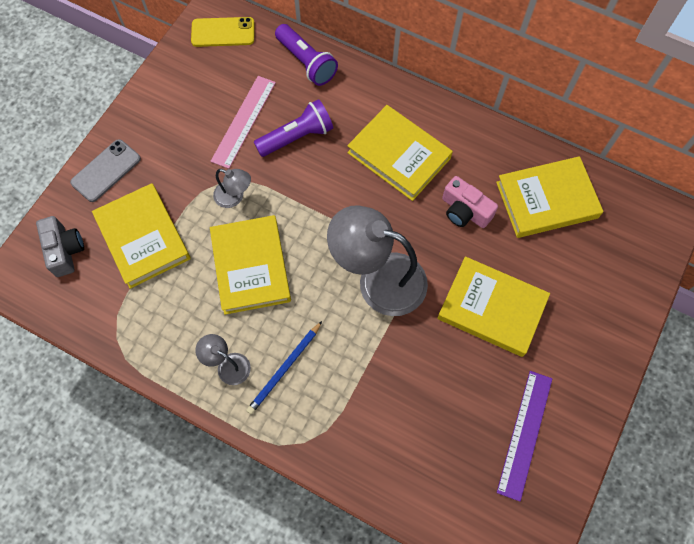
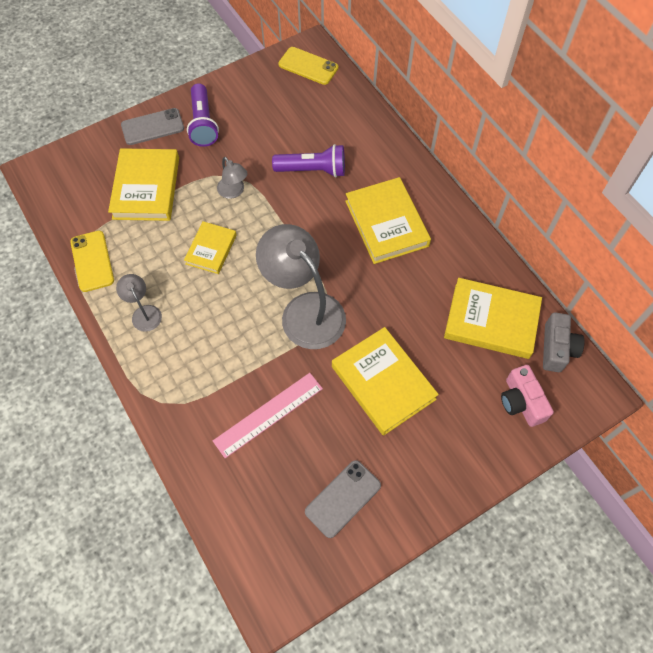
camera: 30 degrees right, 5 degrees down
(65, 250) = (85, 169): grey camera -> grey camera (557, 348)
(139, 342) = (92, 261): none -> yellow phone
(244, 121) = (279, 139): pink ruler -> pink ruler (268, 414)
(251, 267) = (211, 249): yellow book -> yellow book, size x0.60
(285, 368) = (185, 339): blue pencil -> none
(306, 62) = (359, 117): purple flashlight -> purple flashlight (203, 124)
(464, 211) = (412, 294): pink camera -> pink camera (521, 402)
(524, 434) = (343, 498): purple ruler -> grey phone

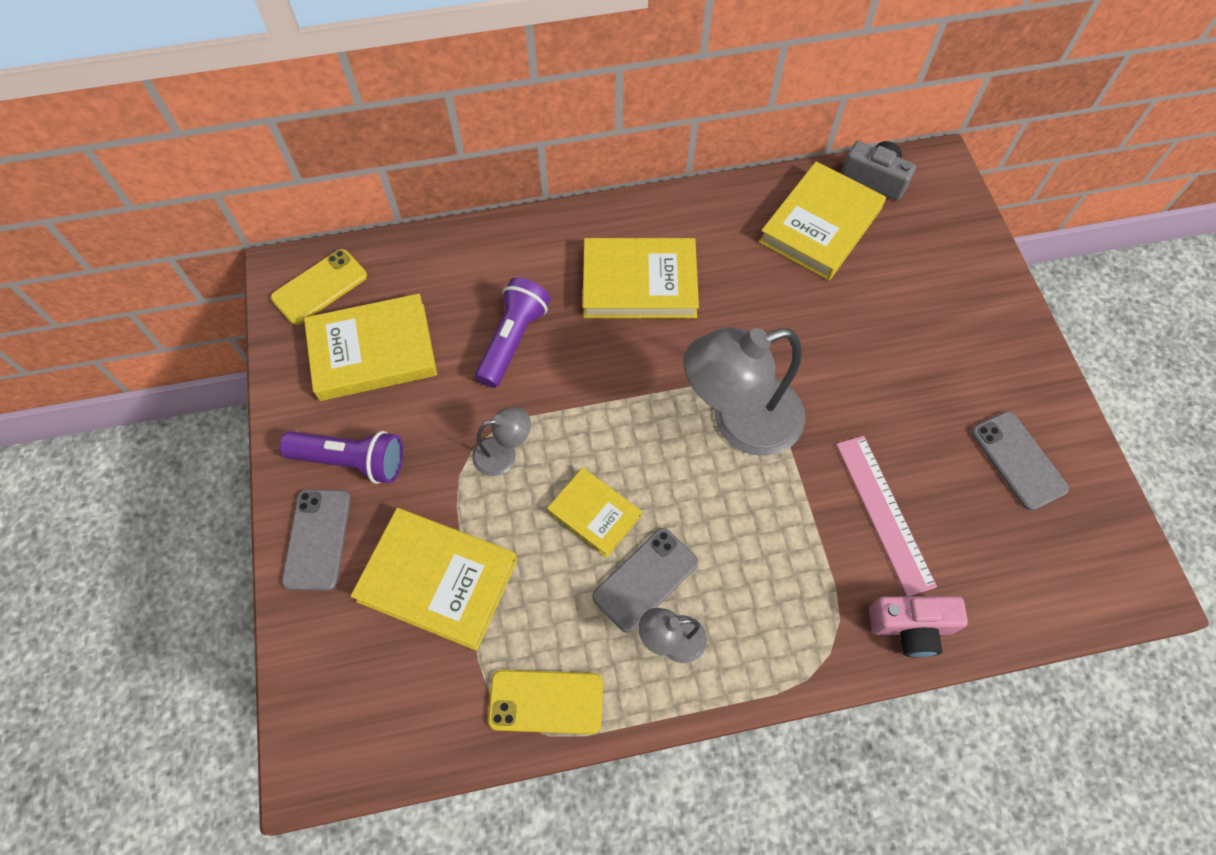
camera: 70 degrees left, 0 degrees up
(178, 288) = (645, 579): none -> grey phone
(383, 383) = (872, 365): yellow book -> yellow book (373, 352)
(521, 402) = (932, 236): pink camera -> pink camera (911, 627)

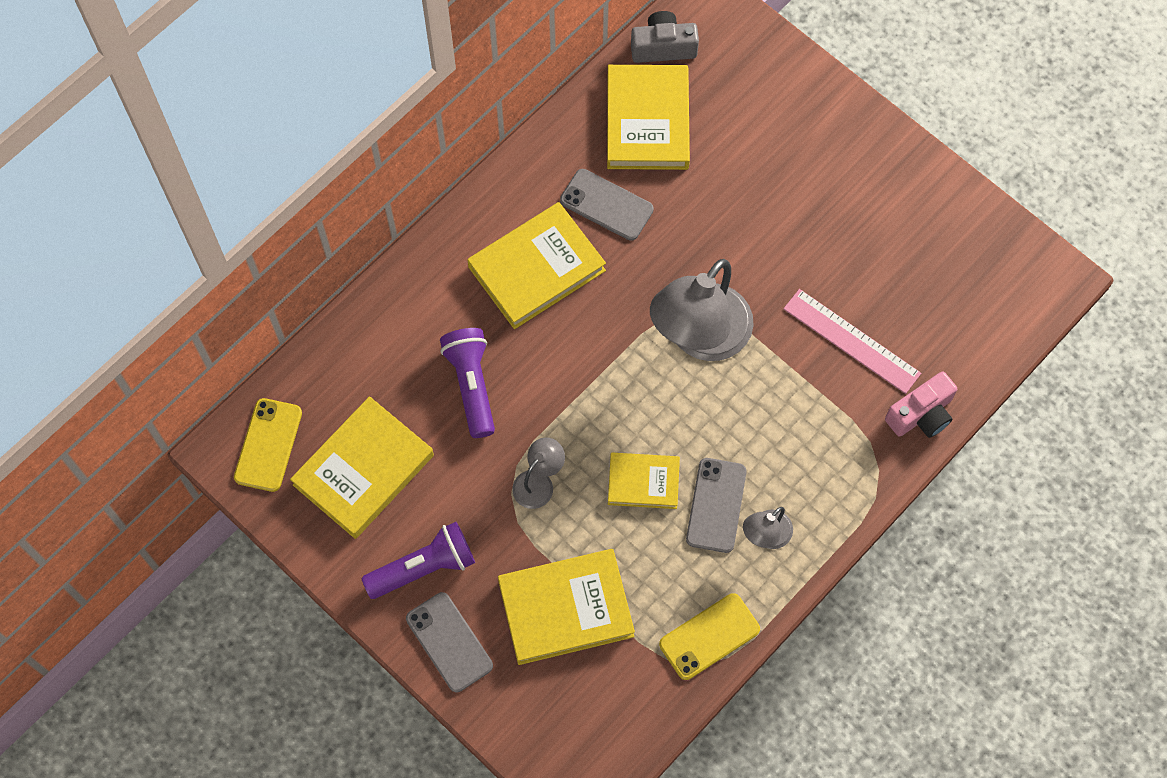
camera: 35 degrees left, 5 degrees up
(1018, 460) = (921, 236): grey phone -> grey phone (606, 205)

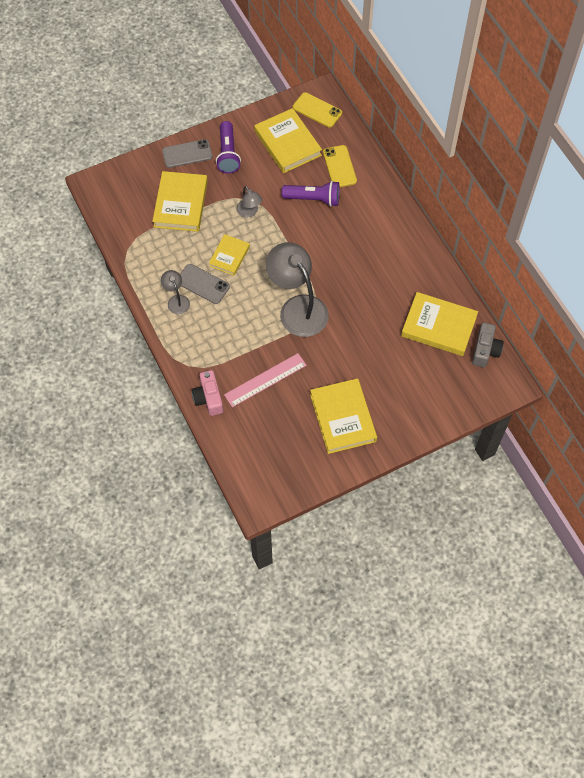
camera: 110 degrees right, 5 degrees down
(536, 268) = (367, 246): yellow book -> yellow book (343, 418)
(606, 205) = (393, 290): grey phone -> none
(709, 636) = (138, 258): yellow phone -> yellow phone (339, 166)

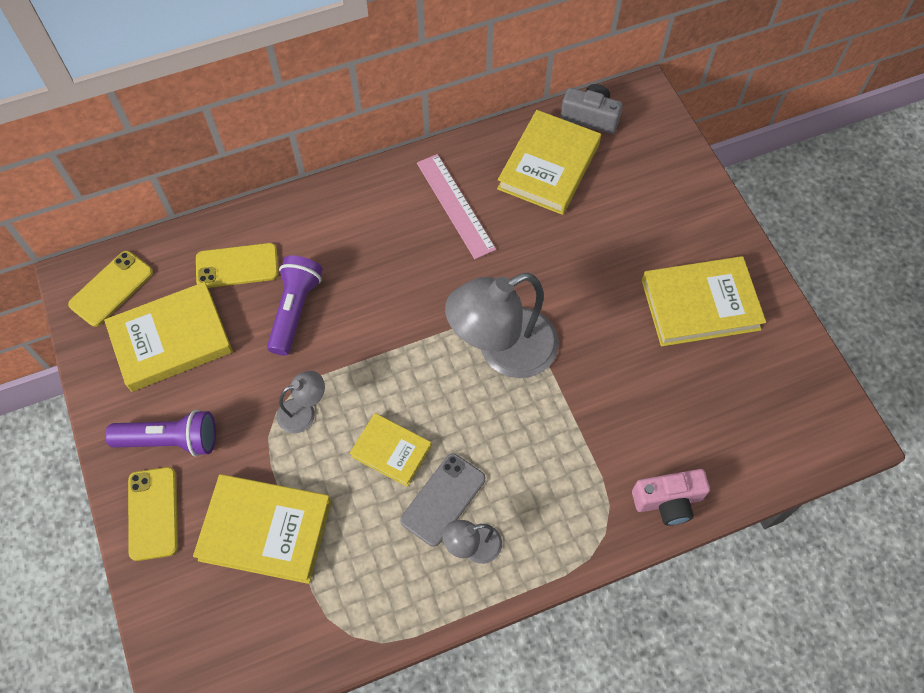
camera: 85 degrees left, 0 degrees up
(187, 154) = (153, 513): grey phone -> yellow phone
(265, 380) = (634, 409): pink ruler -> pink ruler (455, 205)

